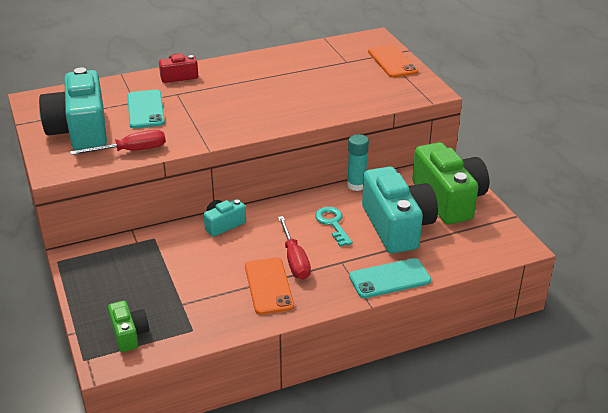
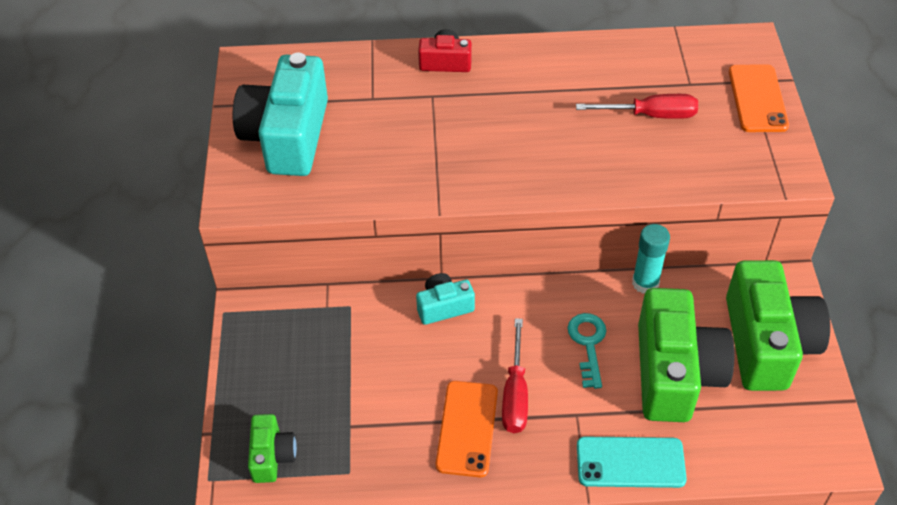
camera: 20 degrees right, 15 degrees up
(131, 151) = (339, 190): red screwdriver -> red screwdriver (650, 115)
(145, 109) = (381, 116): turquoise phone -> none
(397, 226) = (675, 372): turquoise camera -> green camera

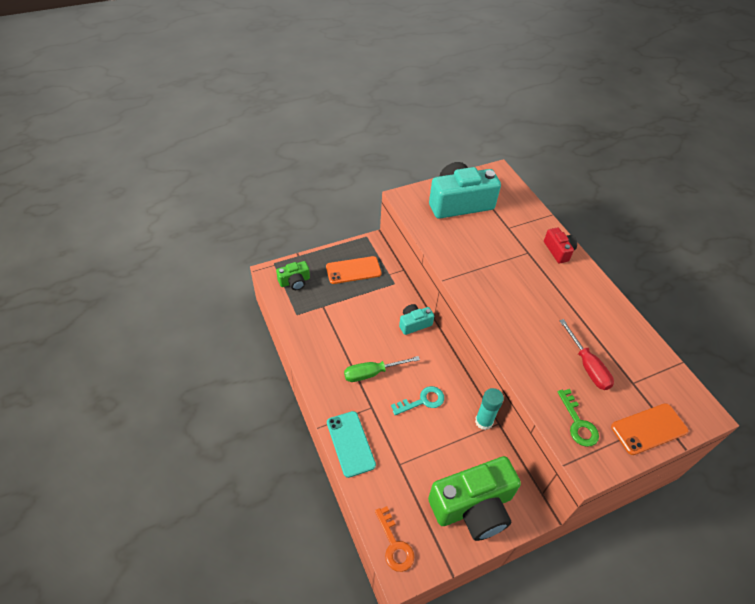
camera: 65 degrees right, 0 degrees up
(444, 306) = (414, 323): turquoise camera -> turquoise camera turned 75 degrees counterclockwise
(467, 428) = (341, 356): orange phone -> orange phone (353, 270)
(515, 394) = (372, 373): red screwdriver -> green screwdriver
(675, 372) = (424, 454): green camera -> none
(732, 159) = (578, 423): none -> green key
(800, 454) = (394, 544): none -> orange key

